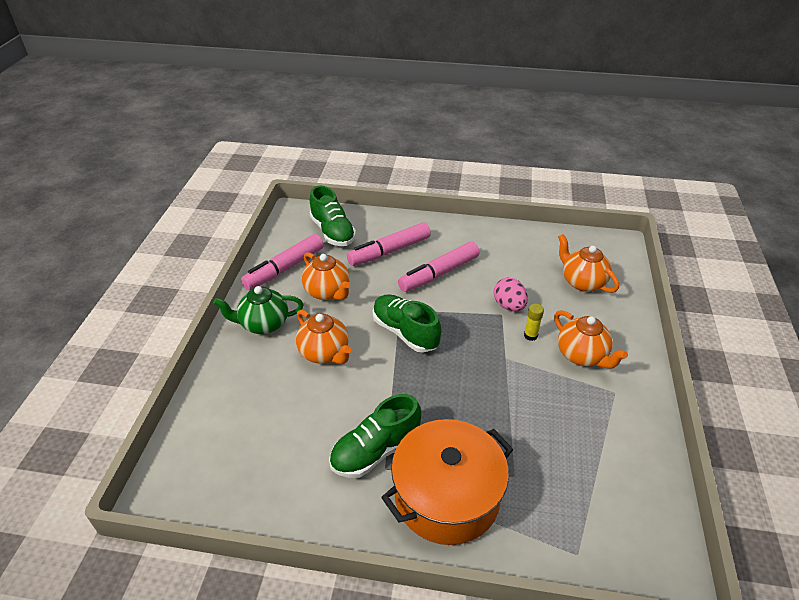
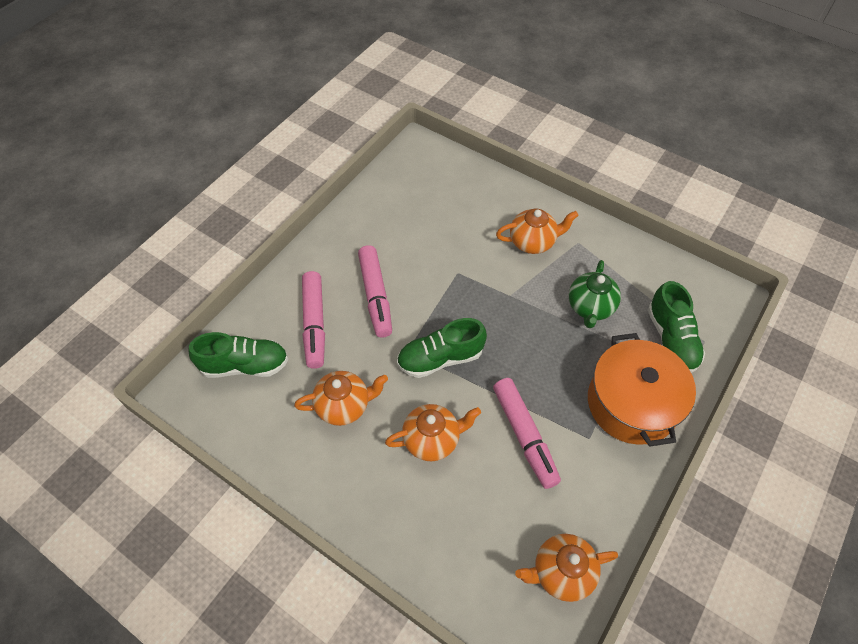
camera: 65 degrees left, 15 degrees up
(263, 324) = (359, 487): green teapot -> green teapot (590, 307)
(284, 269) = (279, 437): pink marker -> pink marker (524, 435)
(375, 450) = (568, 438): green shoe -> green shoe (671, 339)
(509, 306) = (450, 262): pink egg -> none
(530, 335) = (493, 265): yellow glue stick -> none
(582, 282) = (450, 196): orange teapot -> orange teapot (561, 572)

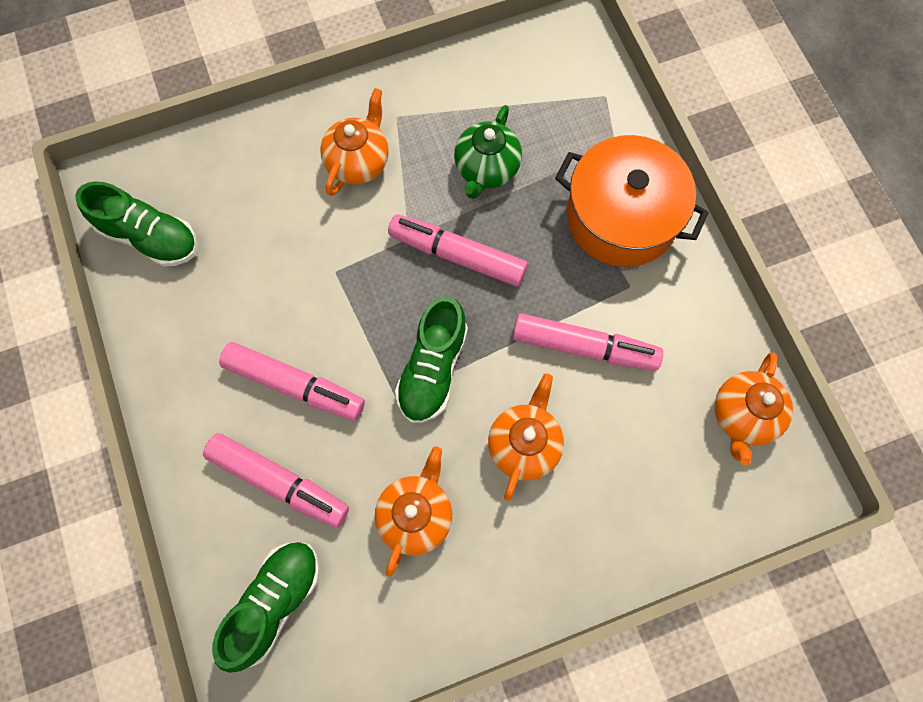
camera: 55 degrees left, 15 degrees up
(522, 326) = (457, 255): none -> pink marker
(590, 307) = (486, 169): green teapot -> green teapot turned 60 degrees clockwise
(671, 339) = (579, 123): green shoe -> green shoe (150, 237)

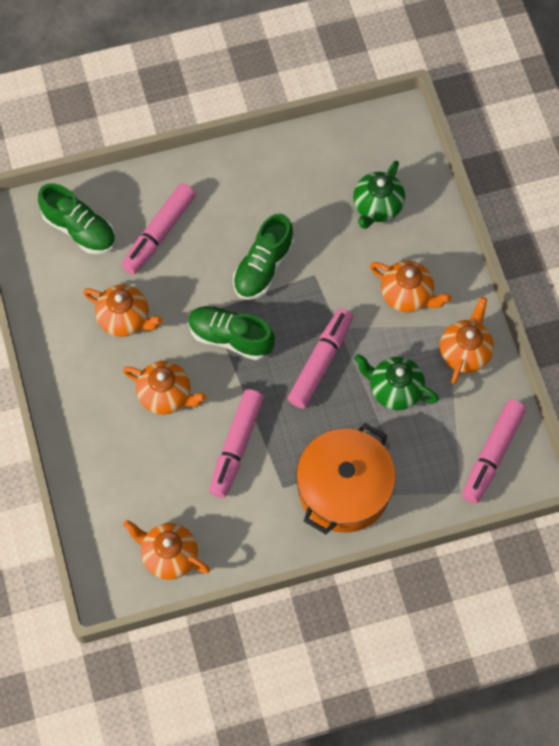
camera: 95 degrees right, 5 degrees down
(150, 237) = (353, 151): green shoe -> green shoe (263, 267)
(234, 203) = (377, 207): none -> green teapot
(295, 385) = (228, 245): pink marker -> pink marker (492, 455)
(430, 97) = (465, 352): none -> orange teapot

